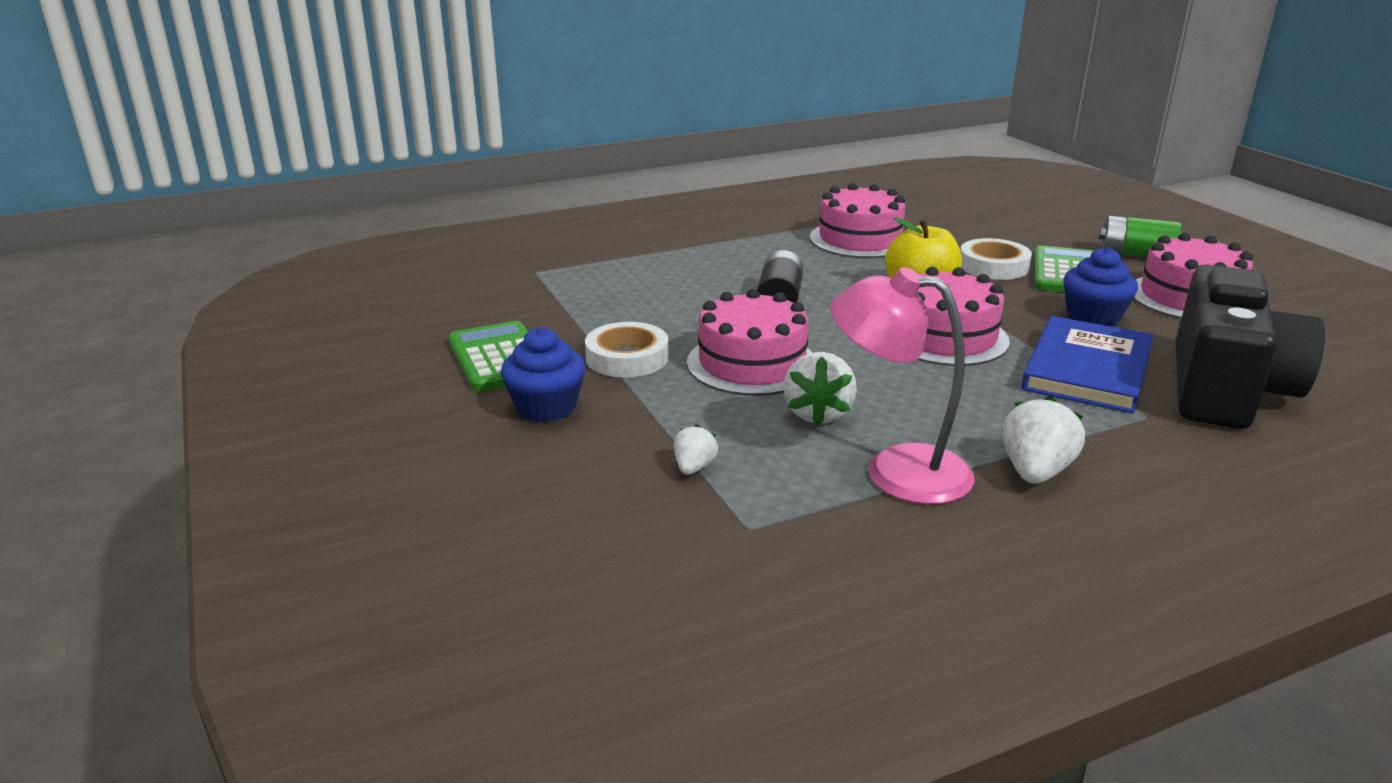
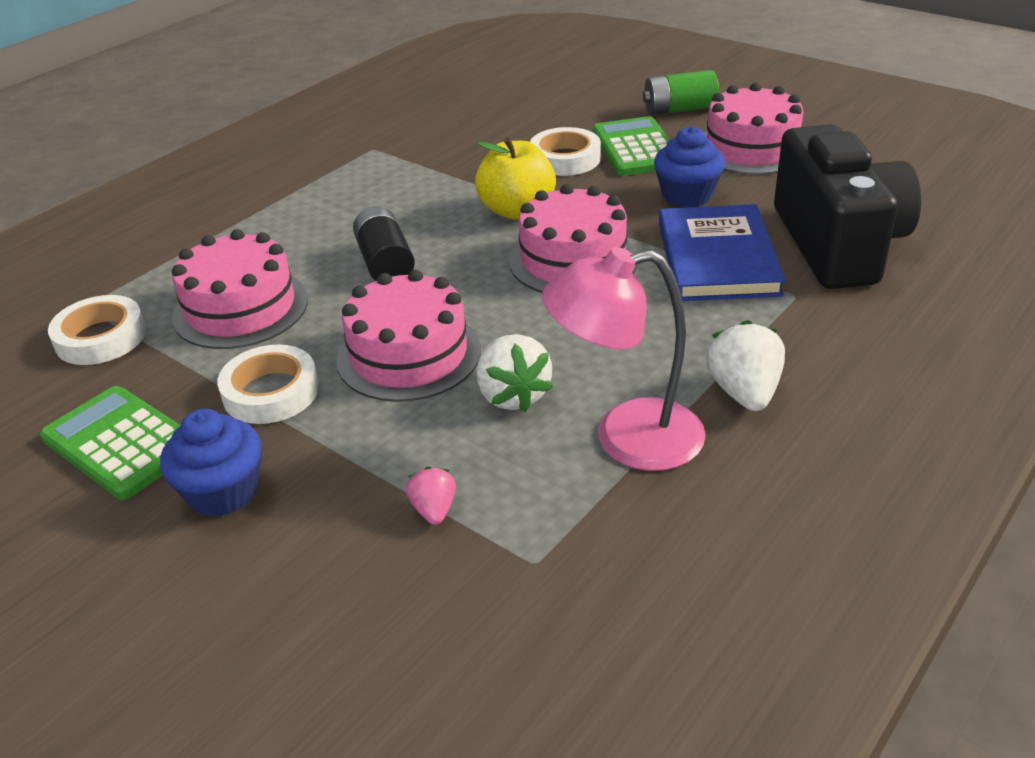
camera: 25 degrees left, 10 degrees up
(532, 293) = (101, 337): none -> white tape
(694, 467) = (434, 510): white strawberry -> pink strawberry
(860, 239) = (418, 160): pink cake -> pink cake (240, 308)

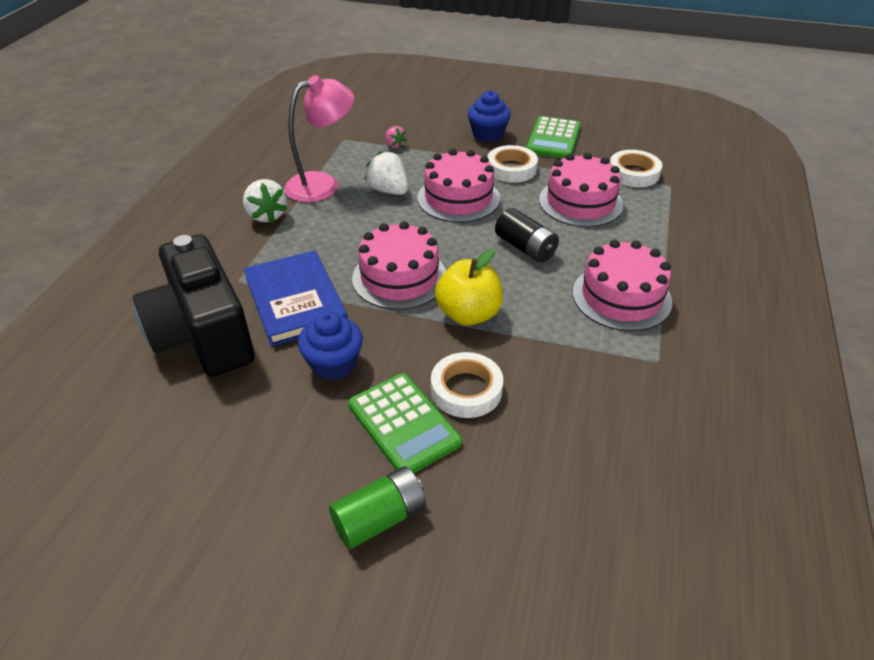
camera: 155 degrees right, 5 degrees up
(121, 443) = (553, 139): green calculator -> green calculator turned 90 degrees clockwise
(751, 148) = (282, 453): pink cake -> pink cake (621, 297)

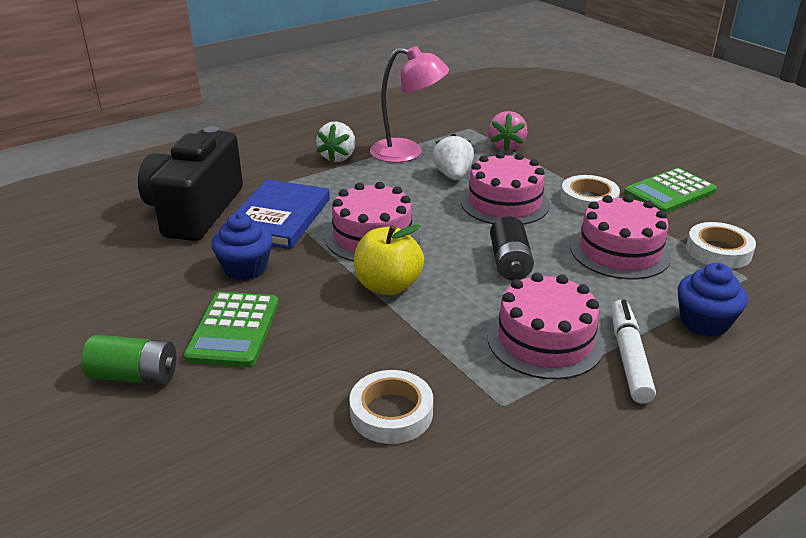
camera: 40 degrees right, 10 degrees down
(395, 145) = (506, 146): pink strawberry -> pink strawberry, size x1.73
(466, 390) = (309, 334): white tape -> white tape (391, 413)
(488, 134) = (606, 166): blue cupcake -> blue cupcake (704, 322)
(680, 281) = (629, 358): none -> white marker

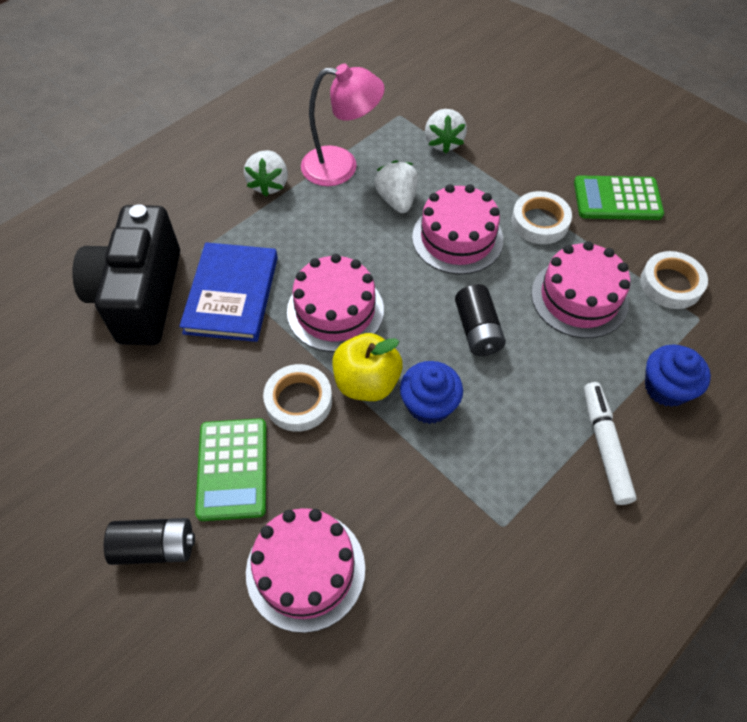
camera: 10 degrees left, 25 degrees up
(135, 376) = (155, 547): green battery -> black battery
(245, 268) = (219, 378): blue cupcake -> blue cupcake (429, 404)
(391, 413) = (406, 553): white tape -> white tape (298, 401)
(506, 146) = (443, 142): pink strawberry -> white strawberry
(545, 340) = (527, 435): pink cake -> pink cake (305, 570)
(670, 192) = (617, 199): green calculator -> green calculator turned 45 degrees clockwise

